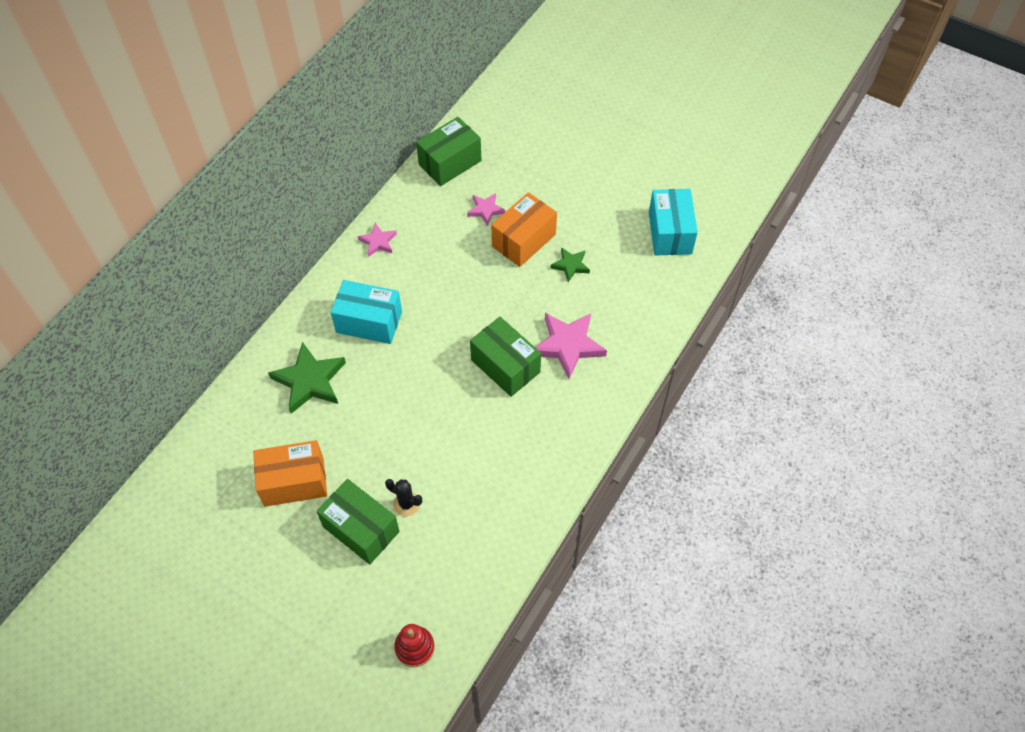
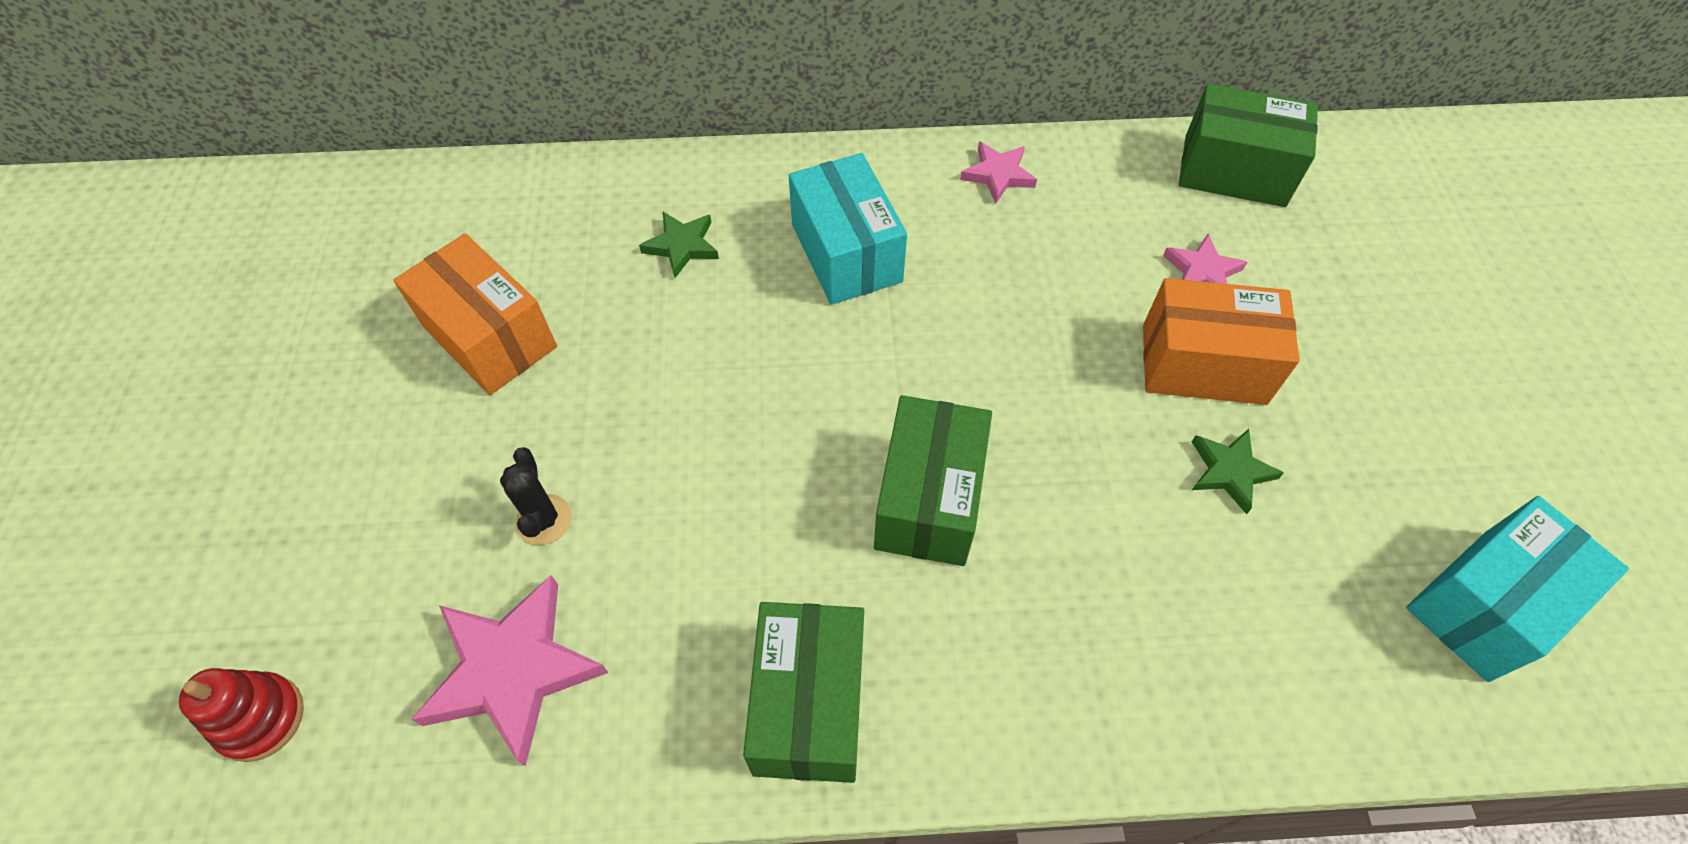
camera: 55 degrees right, 0 degrees up
(310, 381) = (682, 246): green star -> green star, size x0.55
(361, 529) = (456, 482): green box -> green box (808, 704)
(568, 345) = (1061, 578): pink star -> pink star (513, 670)

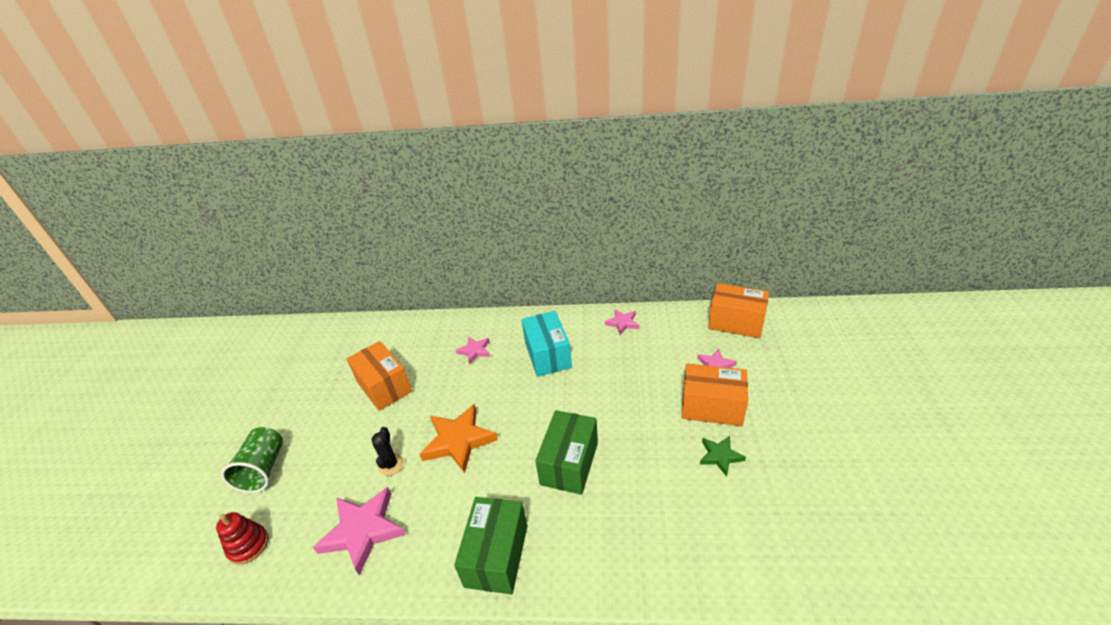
camera: 10 degrees right, 20 degrees down
(250, 542) = (263, 469): none -> green cup
(682, 246) = (475, 351): green star -> pink star
(683, 458) = (458, 440): none -> orange star
(1234, 171) = (736, 322): green box -> orange box
(1486, 604) = (851, 527): turquoise box -> none

